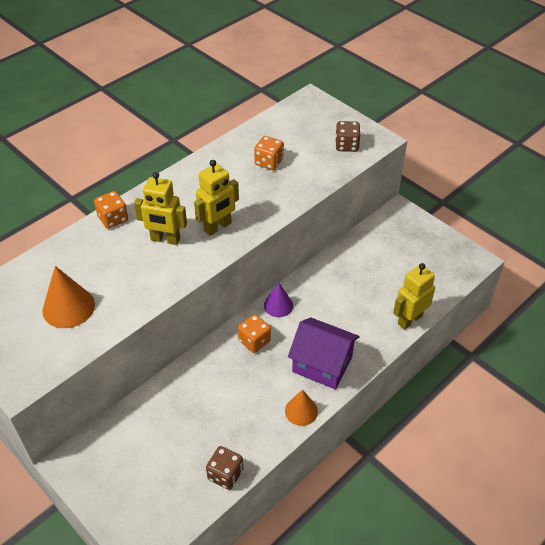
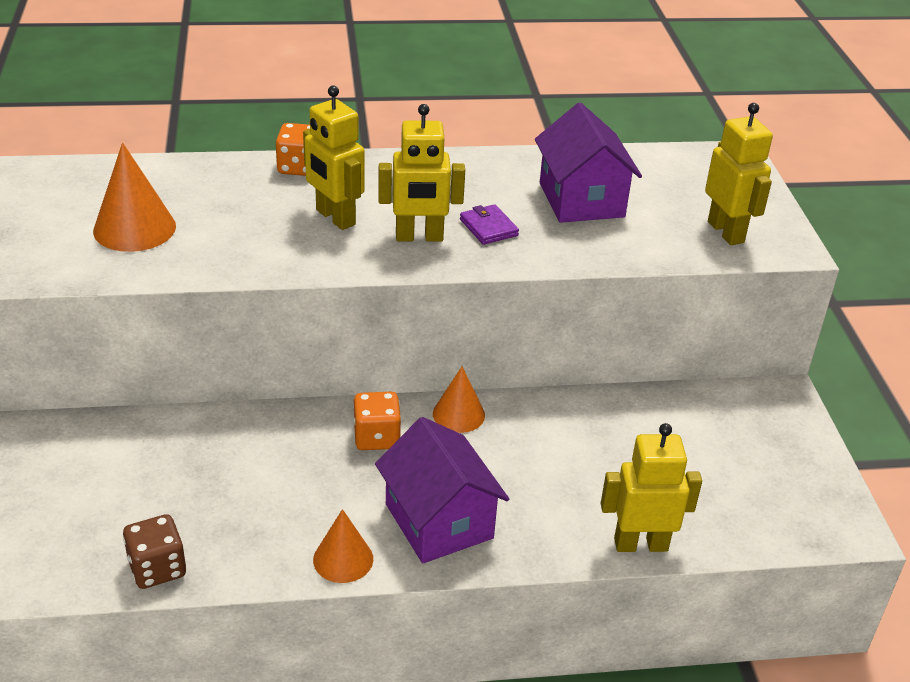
camera: 35 degrees right, 10 degrees down
(244, 203) = (488, 227): none -> purple wallet
(269, 162) = (581, 200): orange dice -> purple house
(278, 305) = (458, 414): purple cone -> orange cone
(346, 145) = (726, 232): brown dice -> yellow robot

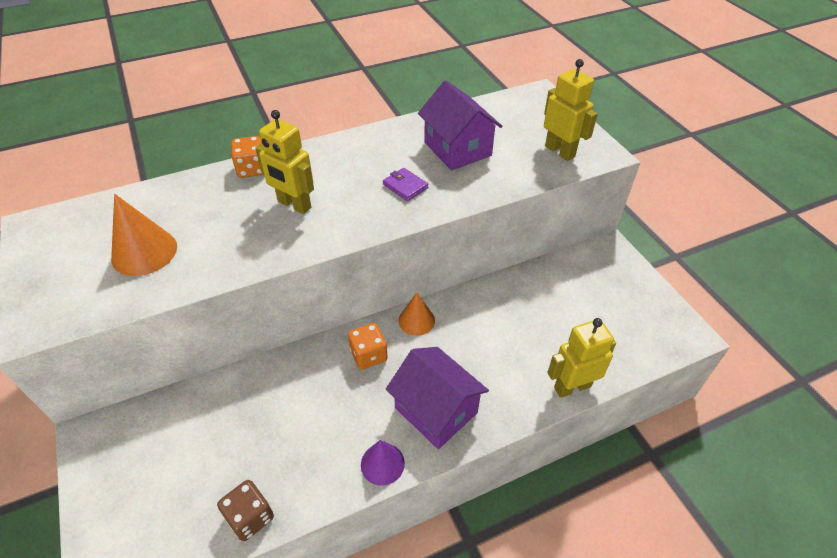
camera: 15 degrees left, 10 degrees up
(343, 559) = (382, 463): orange cone -> purple cone
(419, 237) = (360, 206): yellow robot -> none

